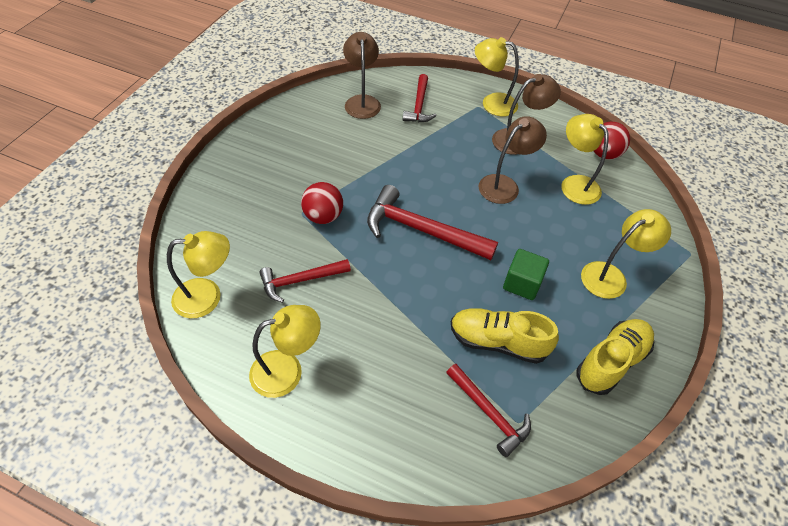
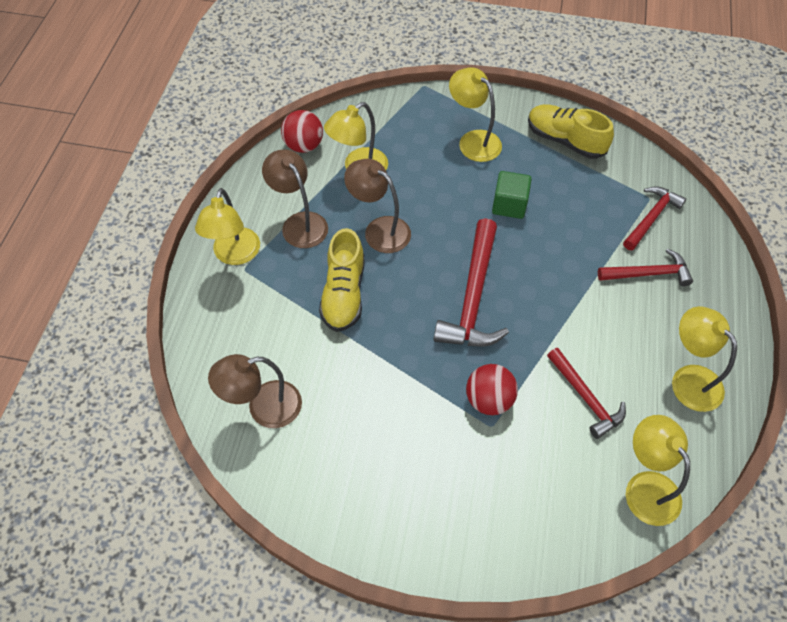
camera: 100 degrees left, 5 degrees up
(419, 105) = (257, 335): red hammer -> red hammer (648, 274)
(497, 342) = (581, 218): yellow shoe -> yellow shoe (344, 294)

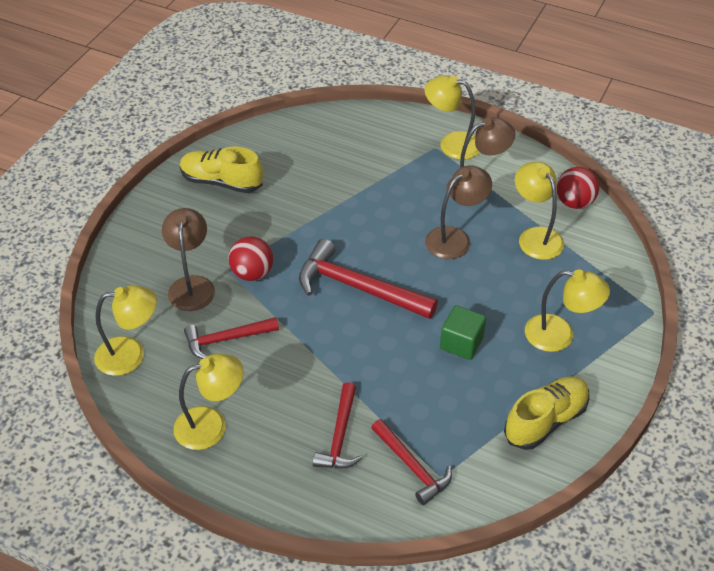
camera: 105 degrees right, 10 degrees down
(263, 408) = (300, 144): brown lamp -> brown lamp (191, 285)
(344, 294) = (390, 203): yellow shoe -> yellow shoe (221, 182)
(473, 140) = (559, 335): yellow lamp -> yellow lamp turned 45 degrees clockwise

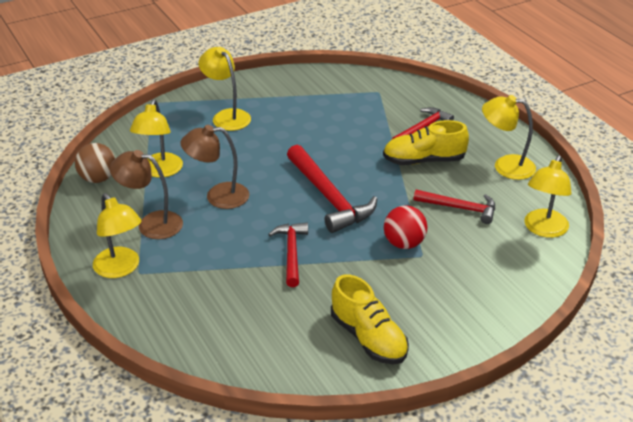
camera: 145 degrees left, 10 degrees down
(130, 355) = (543, 229): yellow lamp -> yellow lamp turned 90 degrees counterclockwise
(191, 285) = (462, 257): brown lamp -> none
(412, 467) = (391, 101): red hammer -> red hammer (291, 253)
(461, 343) = (294, 138): green cube -> none
(545, 420) = (290, 88): yellow shoe -> yellow shoe (424, 160)
(574, 202) = (98, 179): red ball -> brown ball

